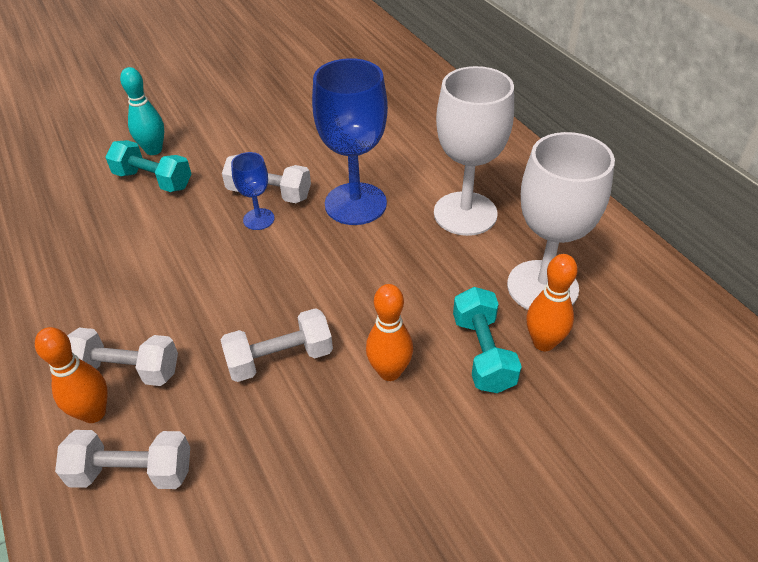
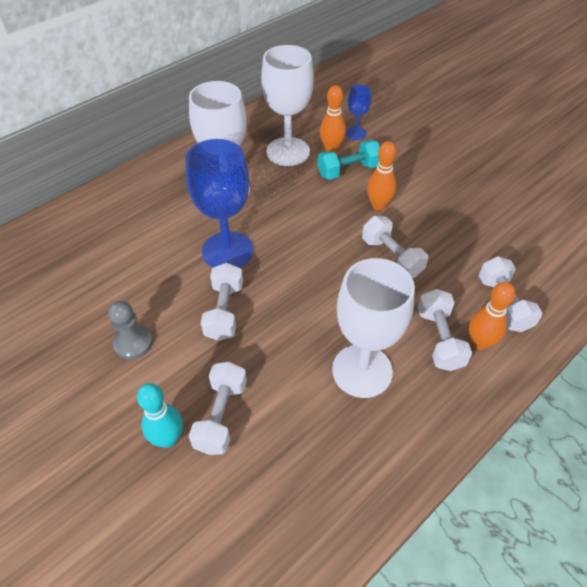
camera: 105 degrees left, 5 degrees up
(133, 285) = (362, 371): none -> white goblet
(153, 180) = (221, 416): turquoise dumbbell -> white dumbbell
(258, 219) = (260, 309): blue goblet -> blue goblet (356, 133)
(262, 135) = (133, 343): none -> grey pawn

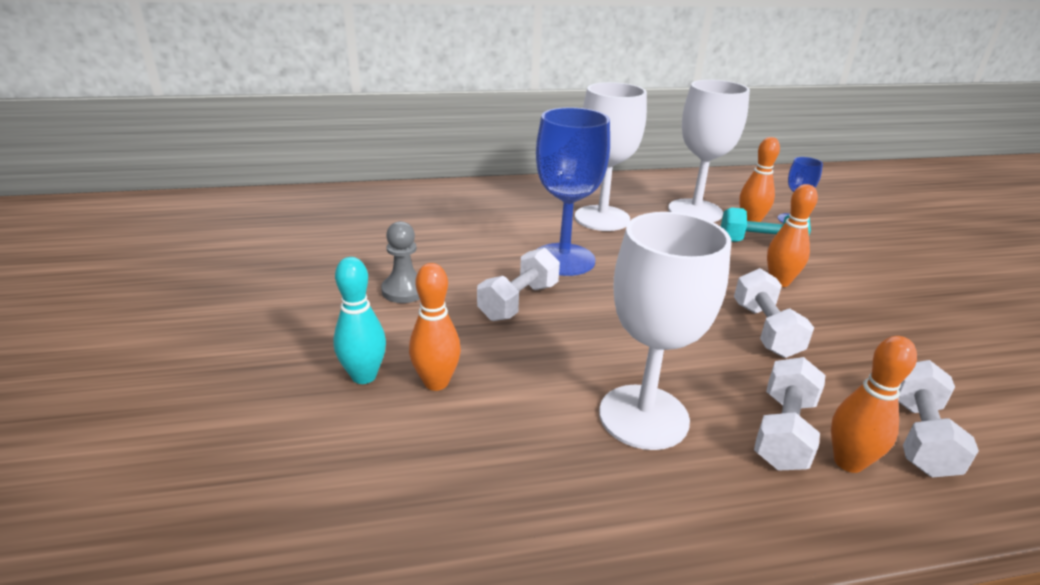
camera: 30 degrees right, 20 degrees down
(221, 416) = (436, 382): white dumbbell -> orange bowling pin

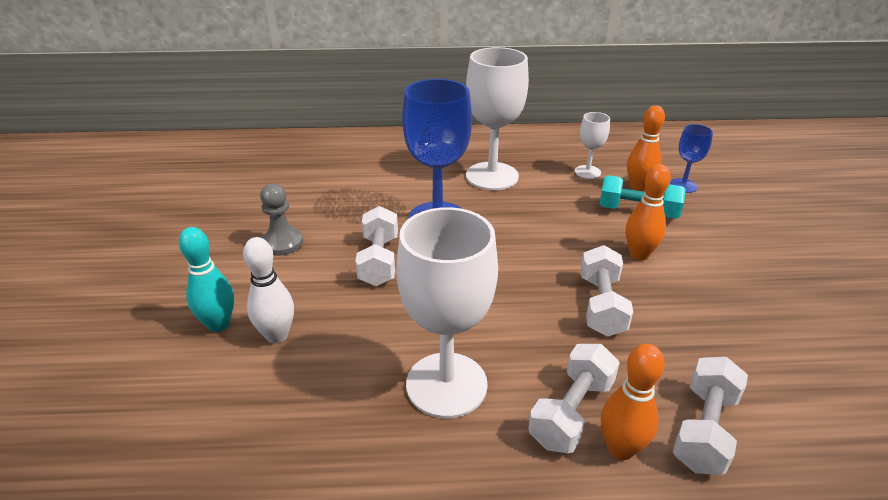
camera: 10 degrees right, 5 degrees up
(436, 382) = (277, 335): orange bowling pin -> white bowling pin
(518, 302) = (379, 260): white dumbbell -> white dumbbell turned 45 degrees counterclockwise
(695, 211) = (587, 172): white goblet -> white goblet, size x0.49

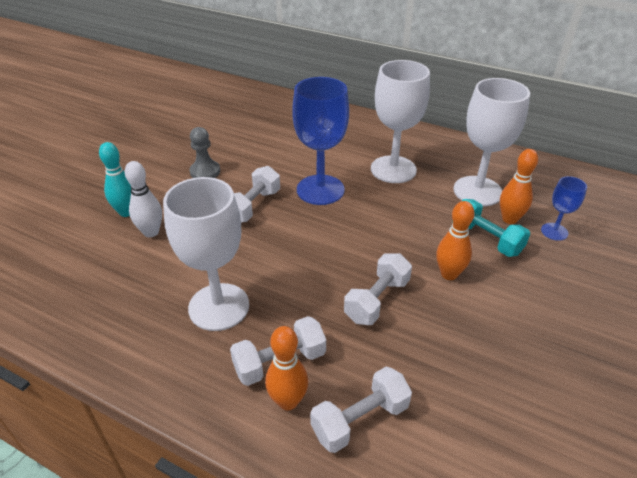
camera: 30 degrees right, 5 degrees up
(587, 172) = (477, 191): white goblet -> white goblet, size x2.03

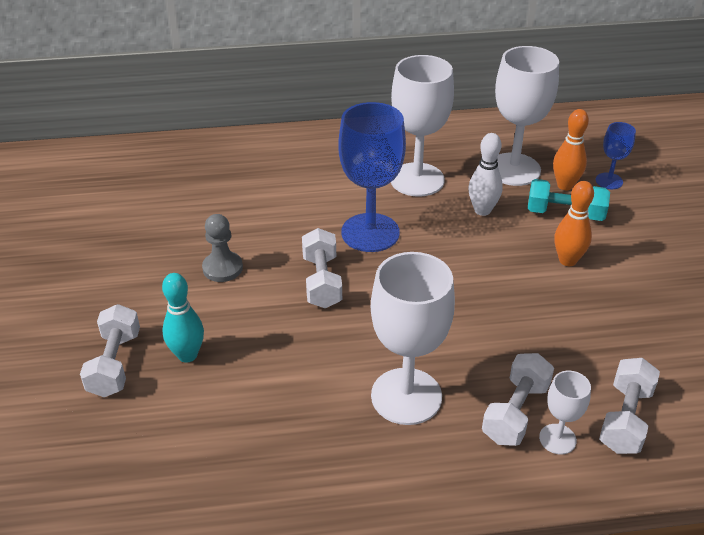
camera: 35 degrees left, 0 degrees up
(151, 232) = (245, 362): white bowling pin -> white bowling pin (482, 210)
(288, 401) = (557, 439): orange bowling pin -> white goblet
(377, 300) = (535, 314): white dumbbell -> white dumbbell (115, 364)

